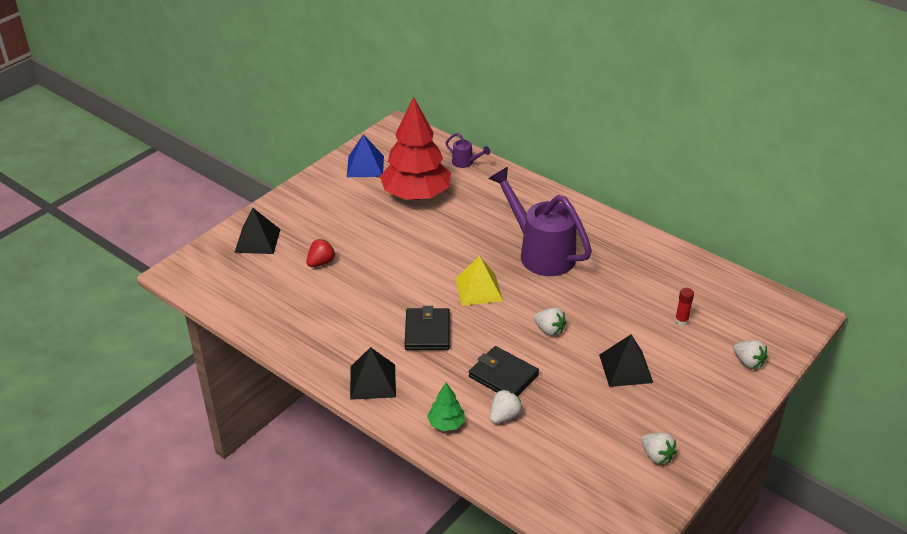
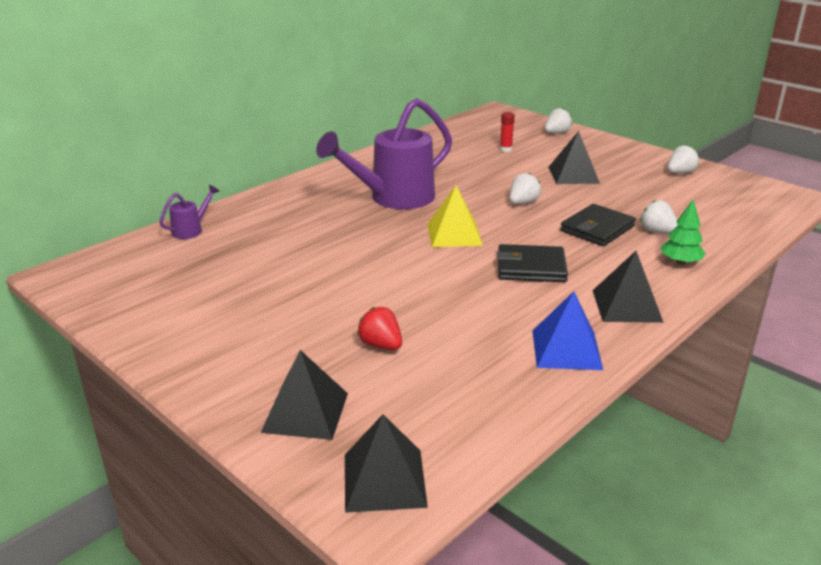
camera: 85 degrees left, 10 degrees down
(202, 273) = (384, 480): none -> black pyramid
(365, 166) = (147, 304): blue pyramid -> blue pyramid (566, 349)
(416, 195) = (246, 266): red tree -> none

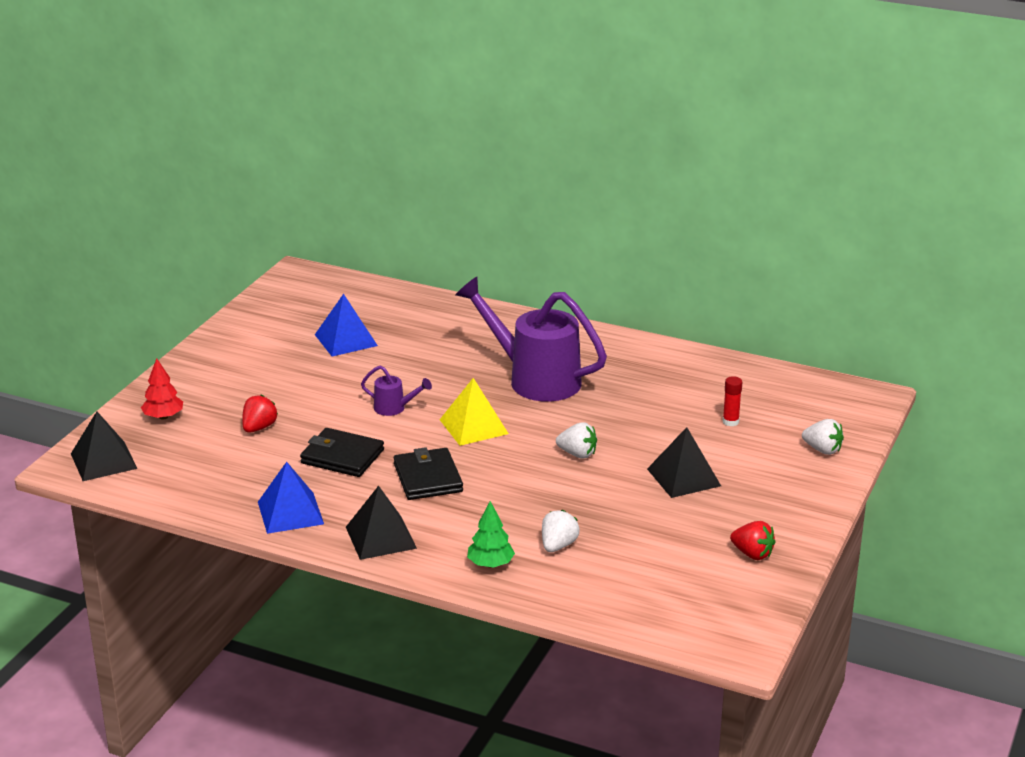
camera: 70 degrees right, 0 degrees up
(191, 230) = (401, 300): purple watering can -> purple watering can (394, 408)
(240, 269) = (346, 340): none -> blue pyramid
(305, 412) = (163, 417): black pyramid -> red tree
(597, 229) = (540, 507): black wallet -> black wallet (342, 456)
(680, 173) = (752, 554): white strawberry -> red strawberry

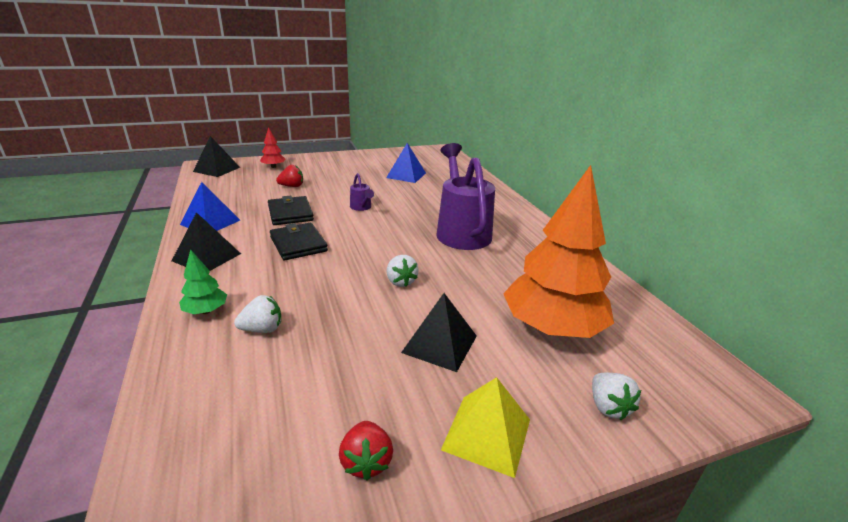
camera: 45 degrees right, 0 degrees up
(428, 478) = (298, 244): black wallet -> black wallet turned 60 degrees counterclockwise
(473, 426) = (378, 235): yellow pyramid -> yellow pyramid (486, 434)
(730, 422) = (552, 328): red glue stick -> orange tree

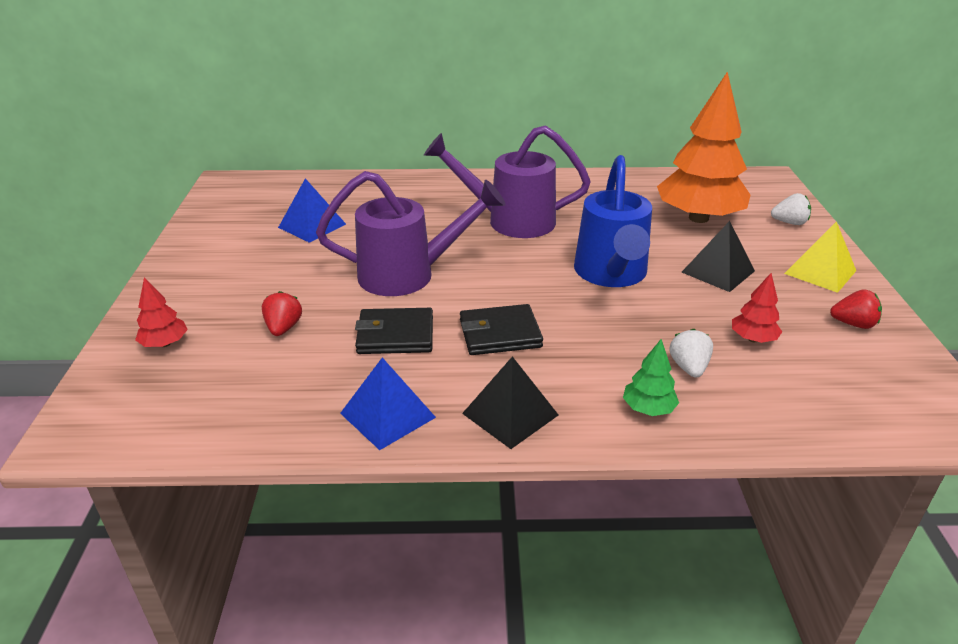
camera: 70 degrees left, 5 degrees up
(217, 169) = (116, 416): black pyramid -> none
(314, 369) = (753, 339): none -> red tree
(361, 207) = (408, 275): purple watering can -> purple watering can, size x2.34
(400, 281) = (611, 274): white strawberry -> blue watering can

